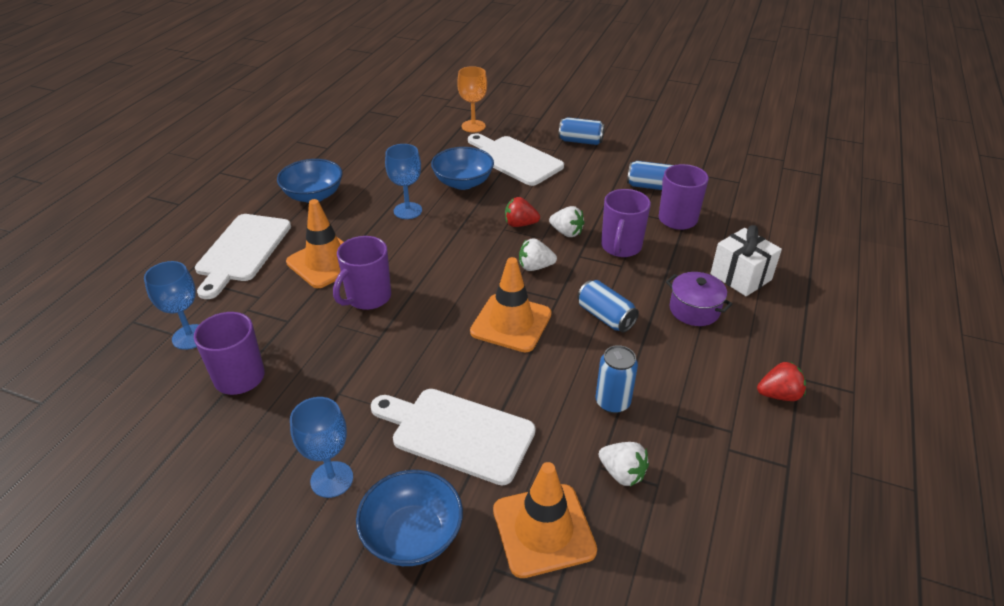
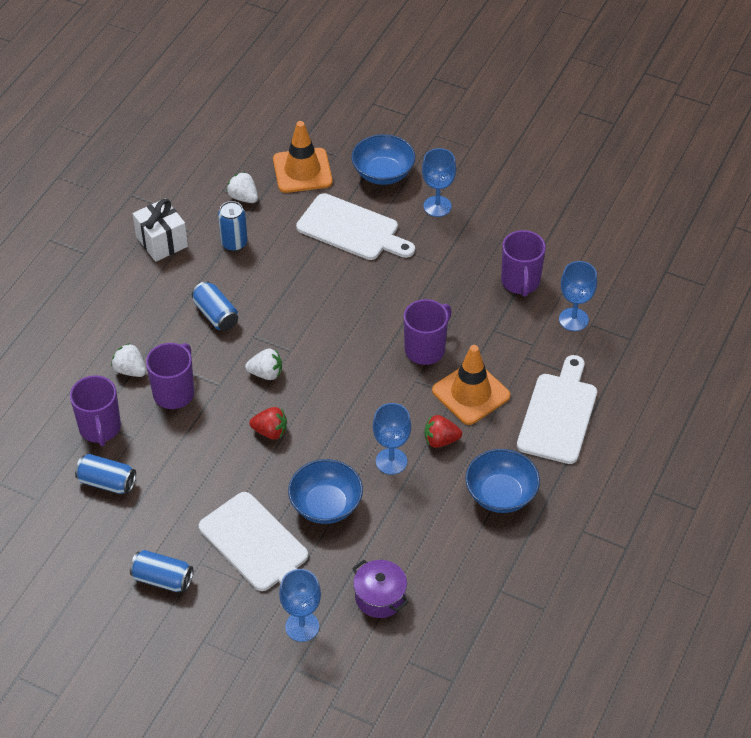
camera: 175 degrees left, 10 degrees up
(473, 126) = (302, 626): orange goblet -> blue goblet
(511, 323) = (299, 314): orange traffic cone -> none
(566, 232) = (224, 416): white strawberry -> white strawberry (130, 370)
(694, 310) = (135, 316): purple pot -> purple pot (380, 597)
(741, 277) = (75, 348): white gift -> white gift (162, 242)
(779, 395) = (107, 240): red strawberry -> red strawberry (440, 440)

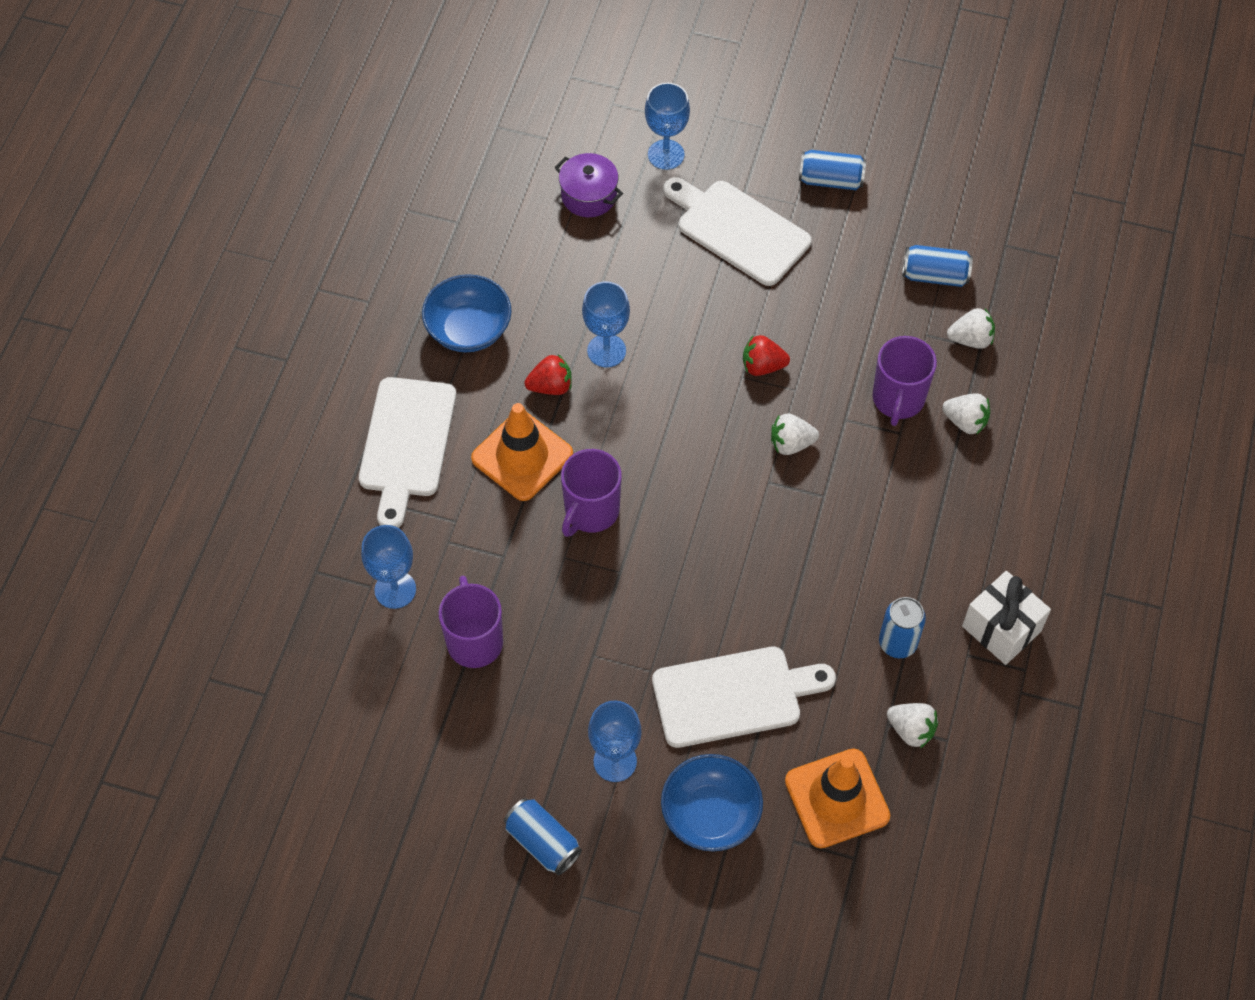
camera: 170 degrees right, 10 degrees up
(100, 428) = (970, 339): purple mug -> white strawberry
(216, 315) = (884, 520): blue can -> blue can (542, 842)
(326, 505) = (672, 287): blue bowl -> none
(352, 229) = (734, 696): white cutting board -> white cutting board turned 150 degrees clockwise

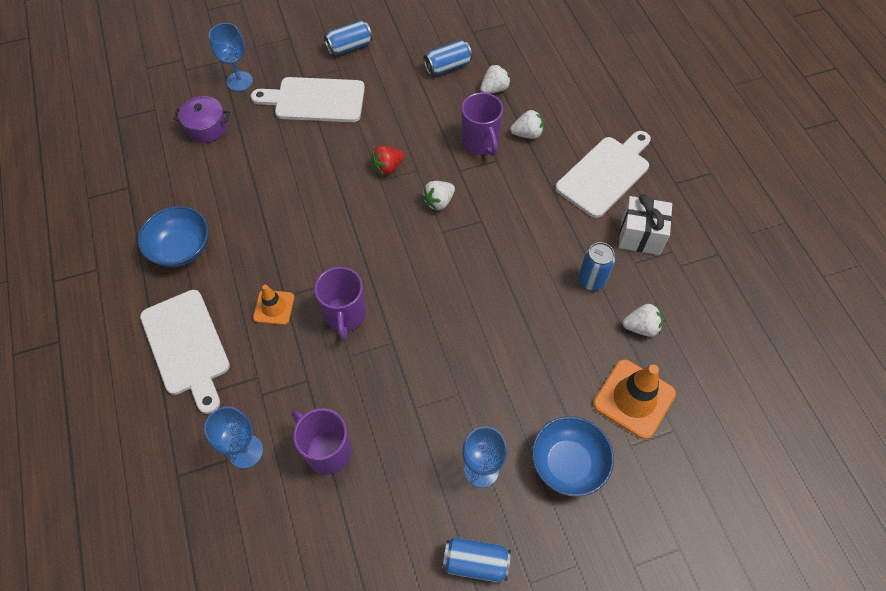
camera: 35 degrees left, 0 degrees up
(522, 456) = (274, 307): orange traffic cone -> orange traffic cone, size x0.59
(551, 386) = (262, 253): red strawberry -> none
(606, 351) = (283, 211): blue goblet -> none
(734, 696) = (523, 375): white cutting board -> white cutting board (605, 174)

